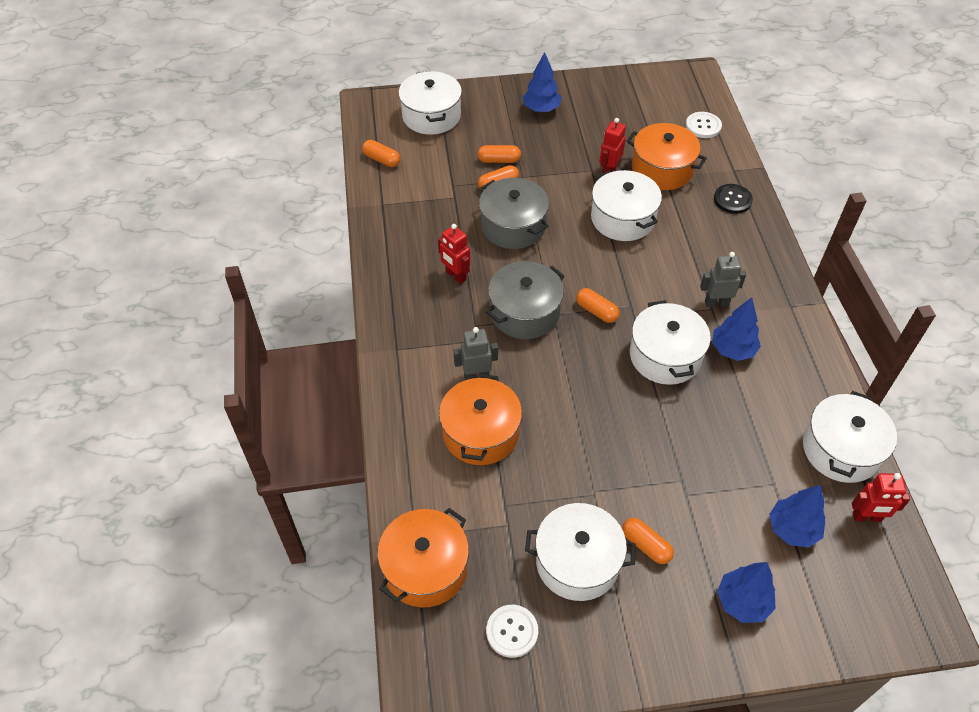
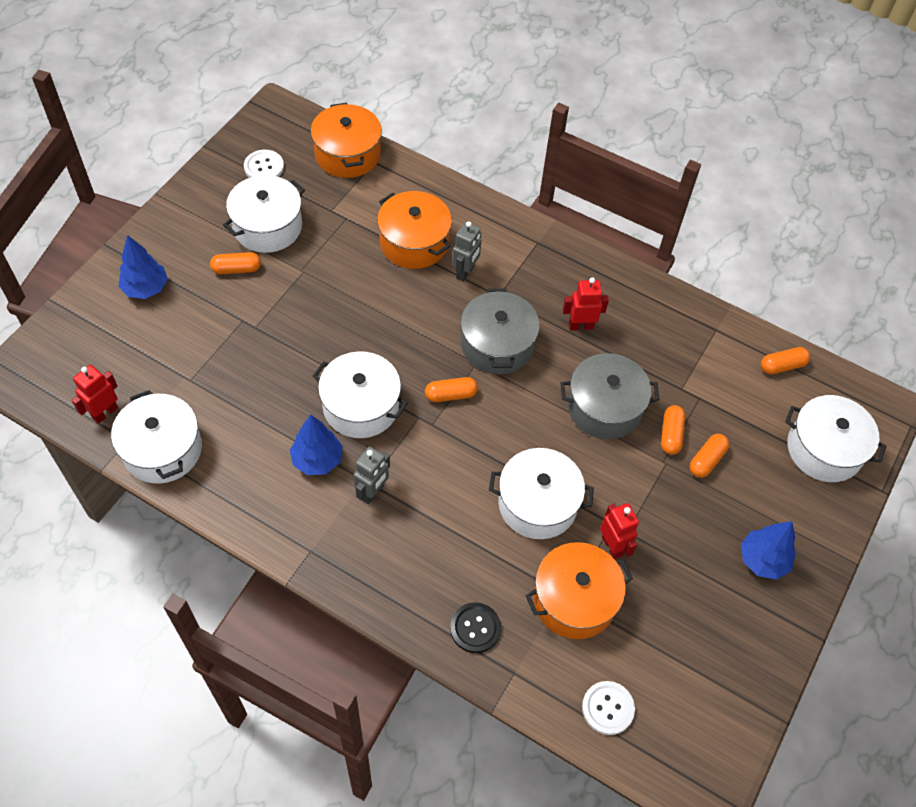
camera: 125 degrees right, 5 degrees up
(792, 529) = (151, 359): blue tree -> none

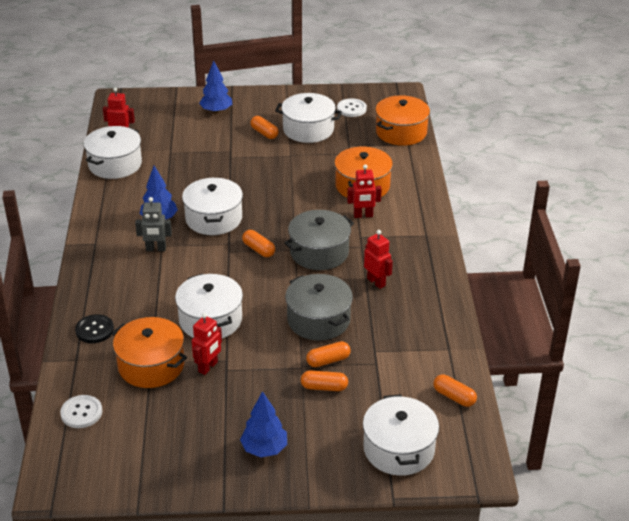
camera: 60 degrees right, 20 degrees down
(465, 272) = (363, 215): grey robot -> red robot

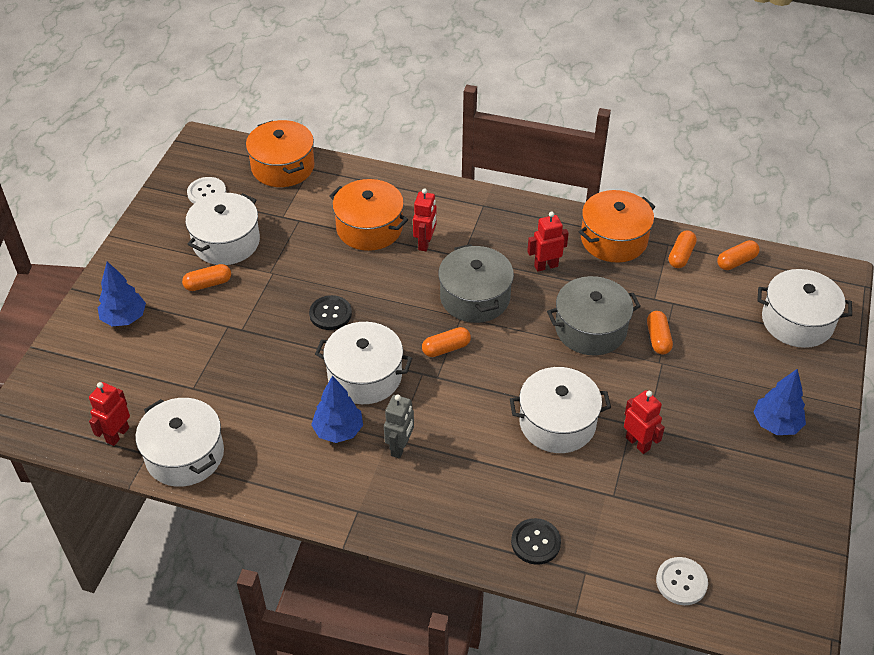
camera: 70 degrees left, 10 degrees up
(151, 365) = (619, 496): orange pot -> orange pot (614, 239)
(264, 190) = (330, 314): none -> black button
(324, 387) = (697, 353): orange capsule -> orange capsule (681, 255)

